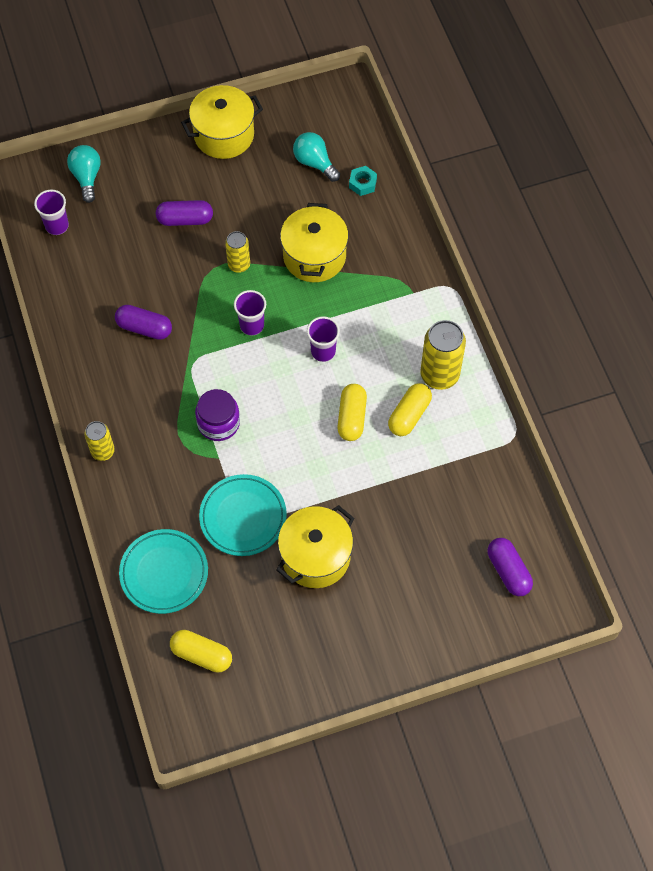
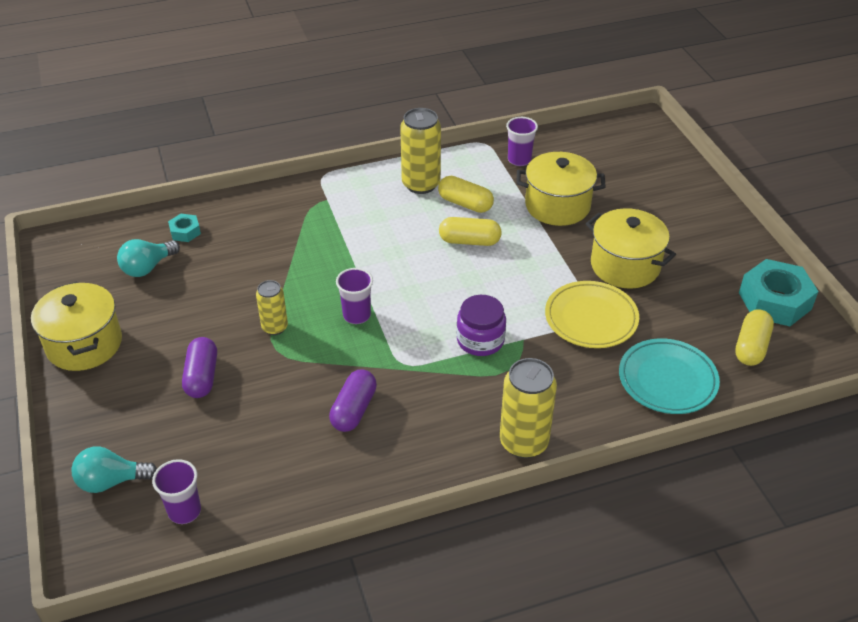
camera: 90 degrees left, 20 degrees down
(103, 451) = (524, 442): yellow can -> yellow can, size x1.69
(243, 517) = (591, 318): turquoise plate -> yellow plate
(263, 691) = (774, 301): none -> turquoise nut
(314, 256) = (273, 267): yellow pot -> yellow pot (557, 206)
(323, 351) = (392, 261): purple cup -> purple cup (519, 160)
(508, 571) = (616, 150): purple capsule -> none

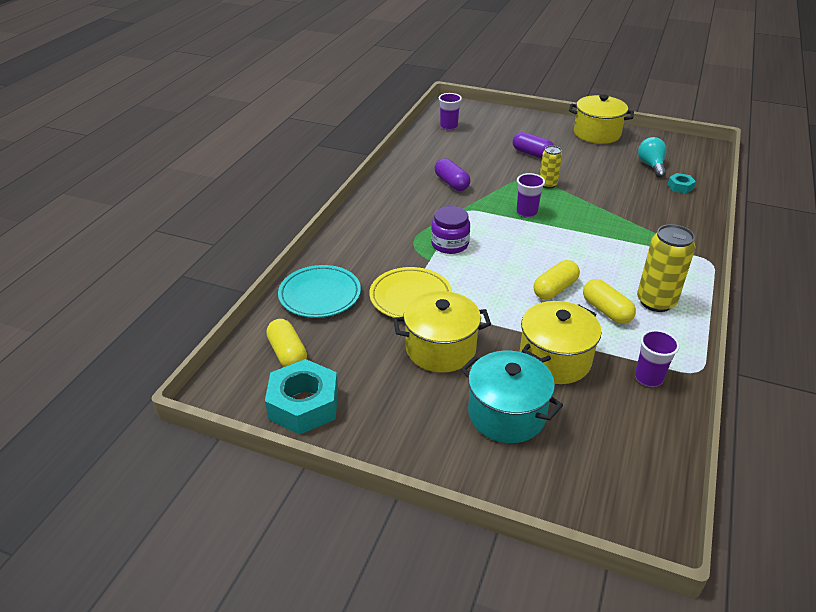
camera: 130 degrees right, 5 degrees down
(111, 481) = (489, 117): turquoise light bulb -> none
(465, 204) = (606, 311): yellow capsule -> yellow capsule turned 75 degrees clockwise
(524, 442) = (357, 220): yellow can -> none
(640, 204) = (506, 414): none -> turquoise pot

